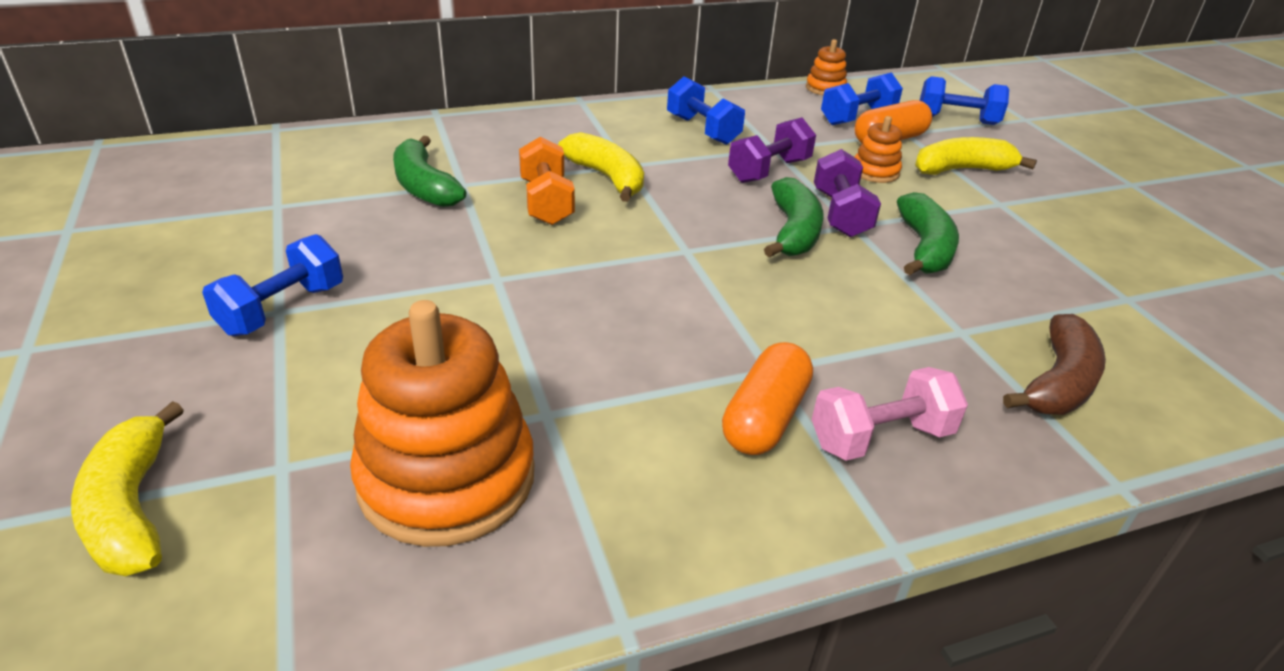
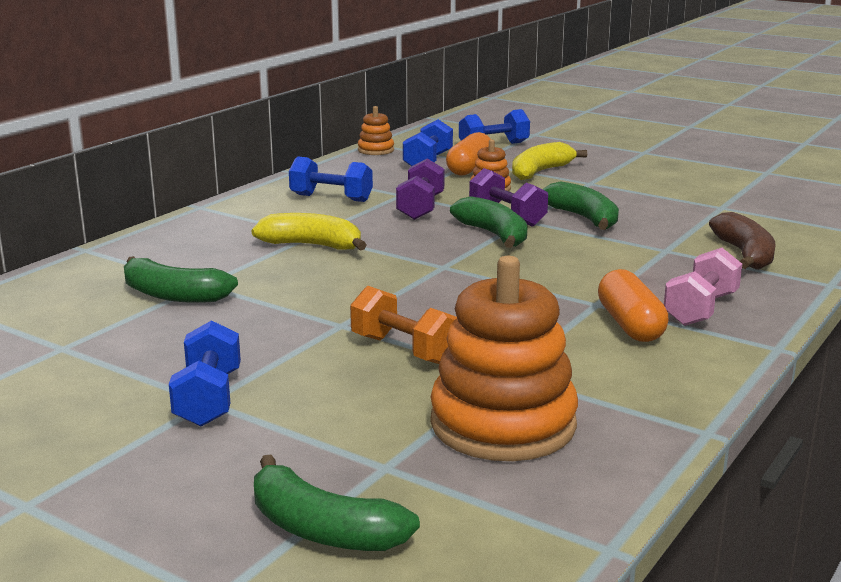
camera: 35 degrees left, 15 degrees down
(131, 509) = (323, 530): yellow banana -> green banana
(546, 202) = (293, 273): orange dumbbell -> orange dumbbell (404, 350)

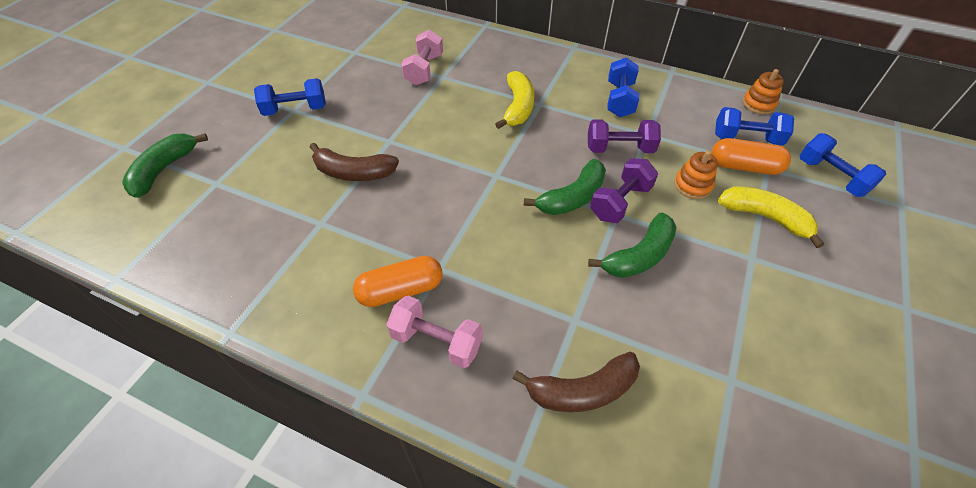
camera: 80 degrees right, 30 degrees up
(173, 295) = (424, 70): green banana -> pink dumbbell
(404, 350) = (353, 172): orange dumbbell -> brown banana
(503, 424) = (254, 226): orange stacking toy -> none

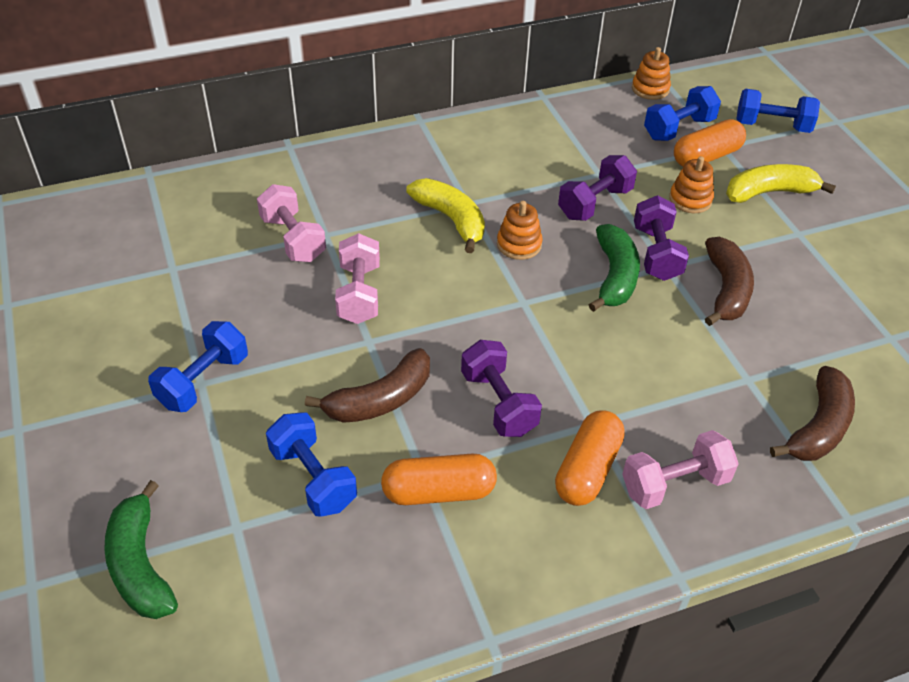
camera: 45 degrees left, 5 degrees down
(314, 238) = (439, 492): none -> orange capsule
(406, 218) = (499, 403): none -> purple dumbbell
(417, 115) = (359, 294): none -> pink dumbbell
(538, 143) = (519, 244): none -> orange stacking toy
(619, 100) = (534, 153): blue dumbbell -> blue dumbbell (313, 478)
(639, 256) = (726, 290): green banana -> brown banana

